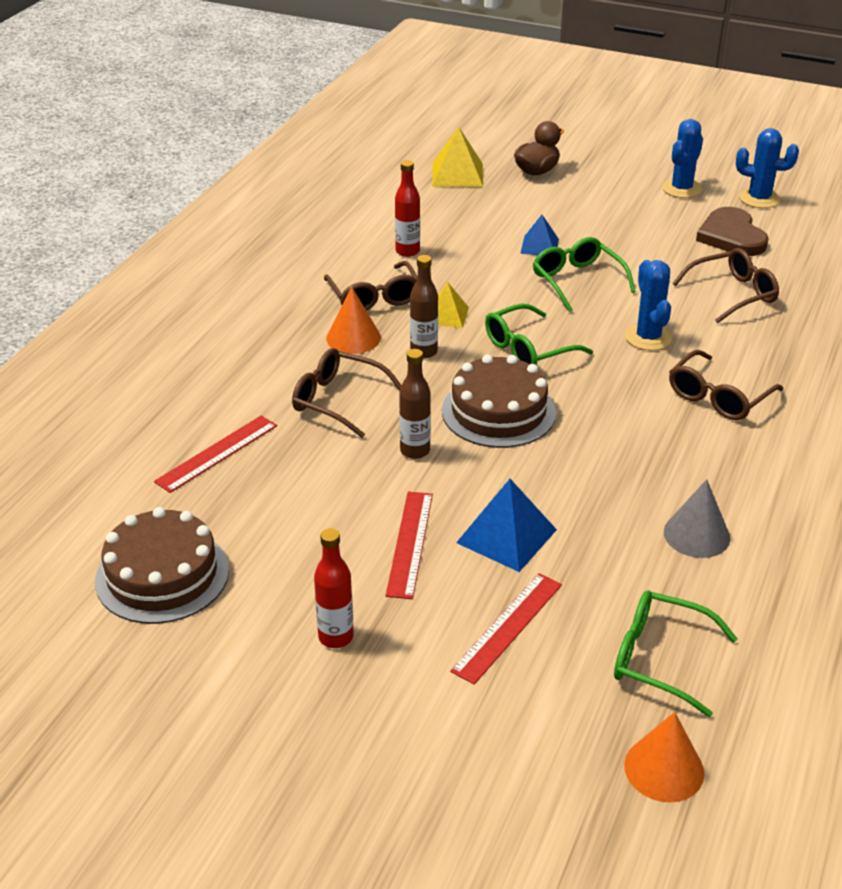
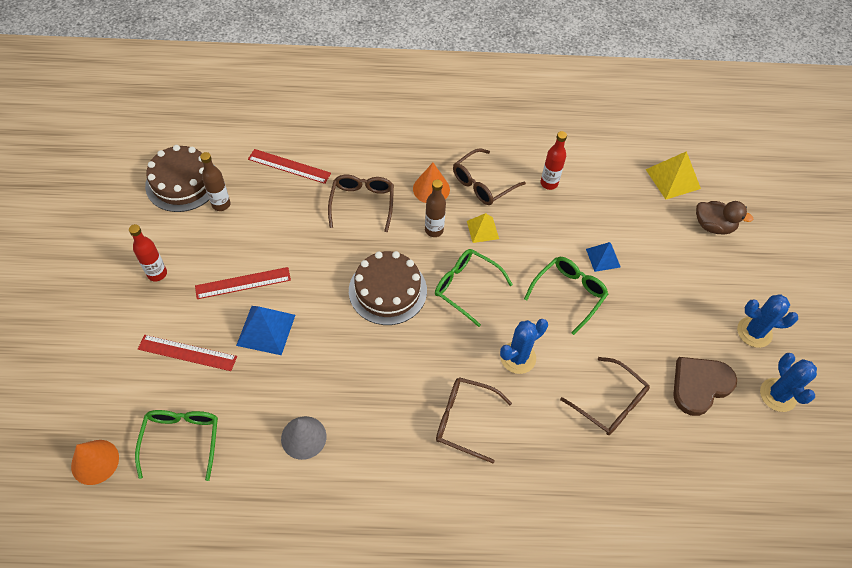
camera: 65 degrees right, 20 degrees up
(415, 451) = (329, 258): brown bottle -> brown bottle (221, 204)

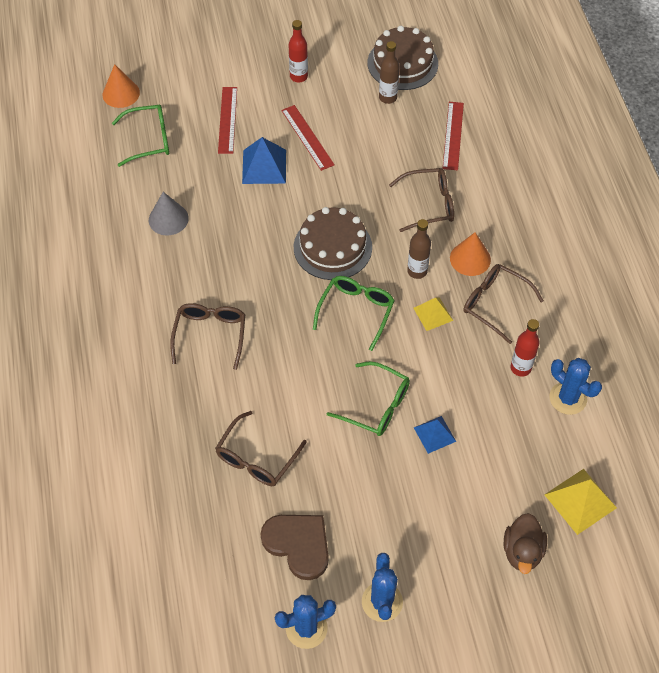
camera: 80 degrees right, 0 degrees up
(518, 357) = (287, 369): blue cactus -> blue cactus (568, 398)

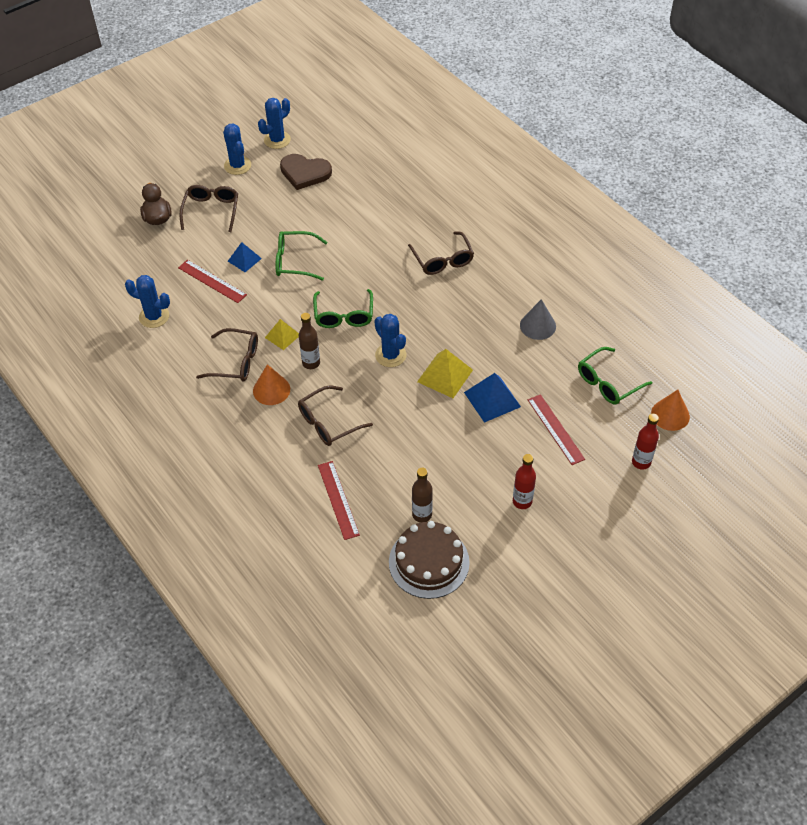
camera: 155 degrees right, 5 degrees down
(256, 458) = (359, 204): brown glasses -> brown glasses (211, 211)
(307, 137) = (472, 442): red ruler -> red ruler (212, 281)
(332, 247) = (390, 355): brown cake -> blue cactus
(520, 368) = (197, 324): red bottle -> red bottle (641, 462)
(580, 501) = (126, 258): yellow pyramid -> yellow pyramid (445, 375)

